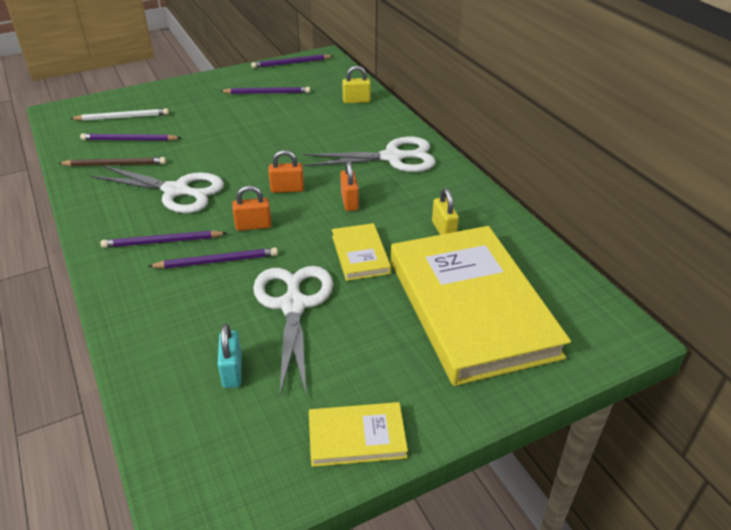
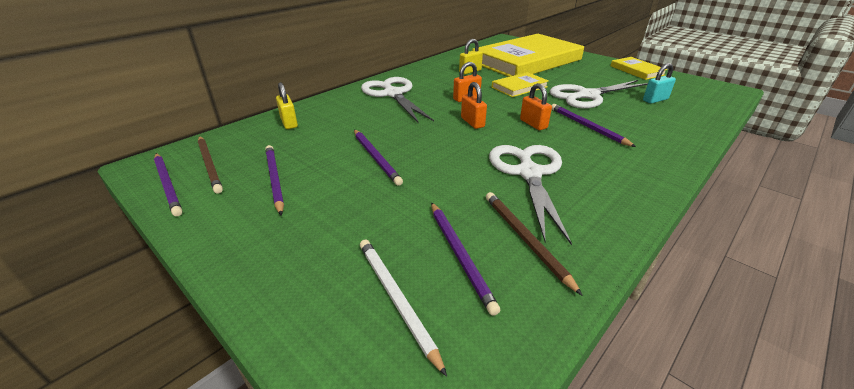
camera: 110 degrees left, 5 degrees down
(162, 242) = (600, 155): purple pencil -> purple pencil (376, 158)
(306, 74) = (210, 165): none -> brown pencil

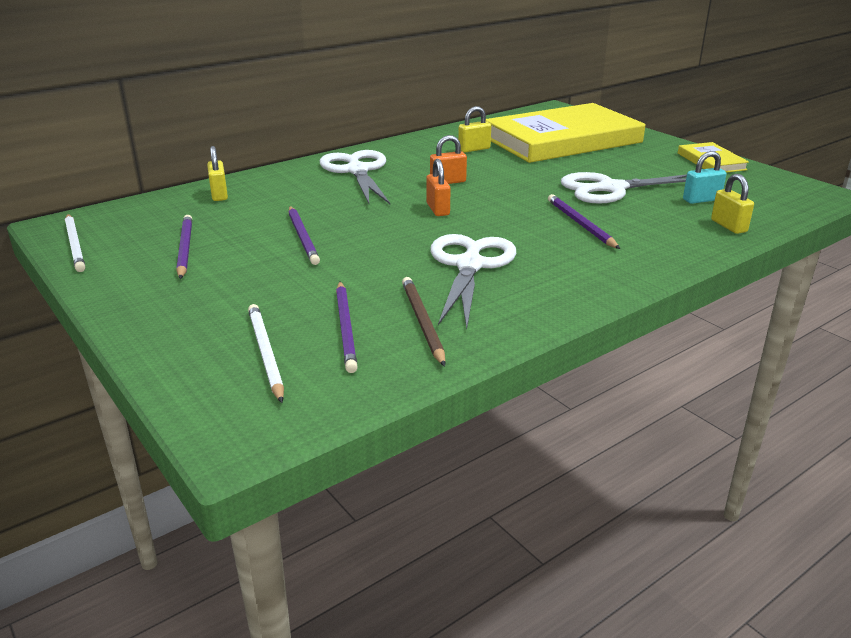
camera: 10 degrees right, 5 degrees down
(168, 185) = (75, 245): purple pencil -> white pencil
(210, 165) = (121, 230): brown pencil -> none
(519, 87) = (527, 172): yellow book -> none
(533, 124) = (513, 216): orange padlock -> none
(691, 120) = (728, 226): none -> yellow padlock

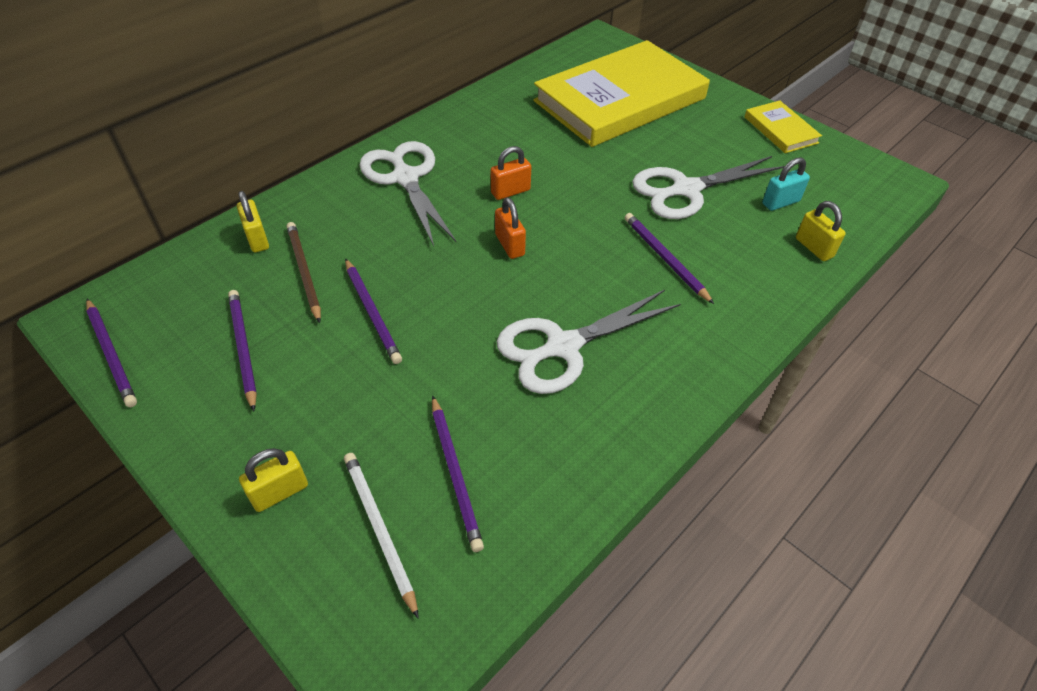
camera: 10 degrees left, 20 degrees up
(75, 245) = (111, 354): white pencil -> purple pencil
(422, 322) = (533, 453): brown pencil -> brown pencil (304, 272)
(469, 266) = (563, 347): white scissors -> white scissors turned 120 degrees counterclockwise
(474, 149) = (527, 125): yellow padlock -> yellow padlock (280, 492)

